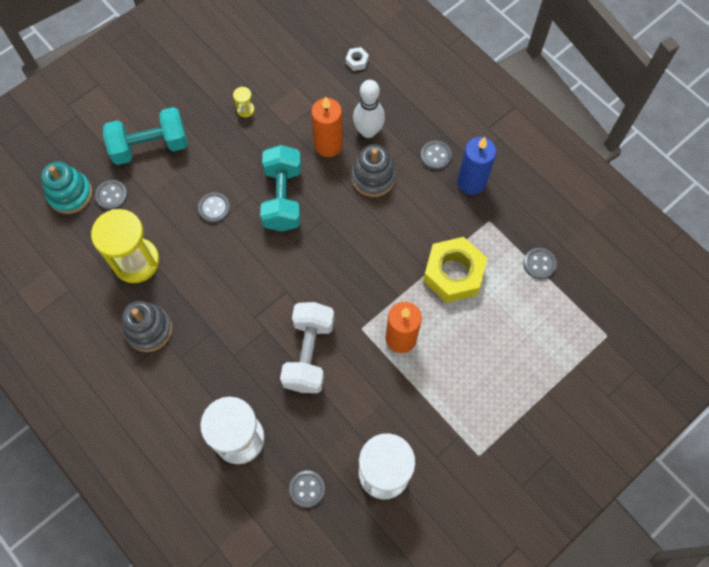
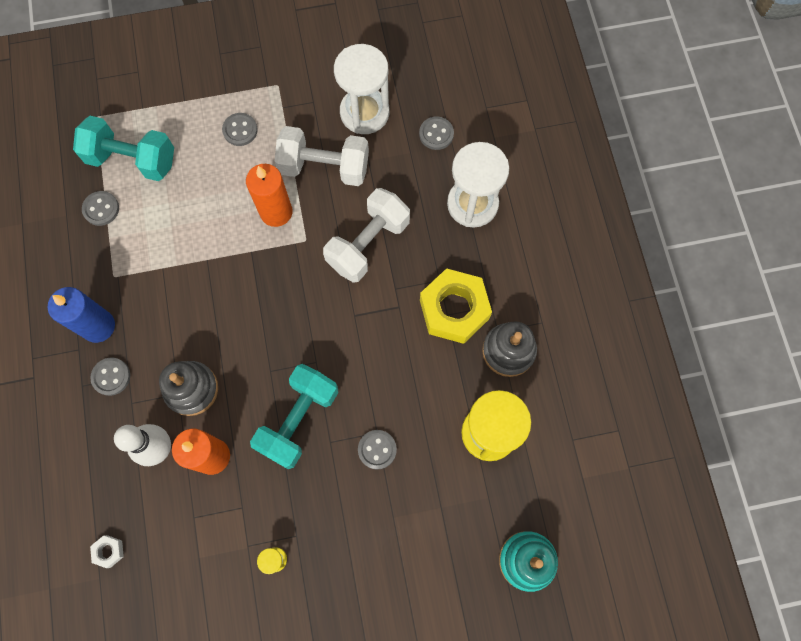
camera: 150 degrees left, 5 degrees up
(111, 195) = (481, 531): grey button -> grey button (240, 130)
(150, 146) = (408, 573): turquoise dumbbell -> turquoise dumbbell (132, 159)
(386, 400) = (324, 167): none -> white dumbbell
(453, 273) = (186, 244): yellow nut -> yellow nut (454, 310)

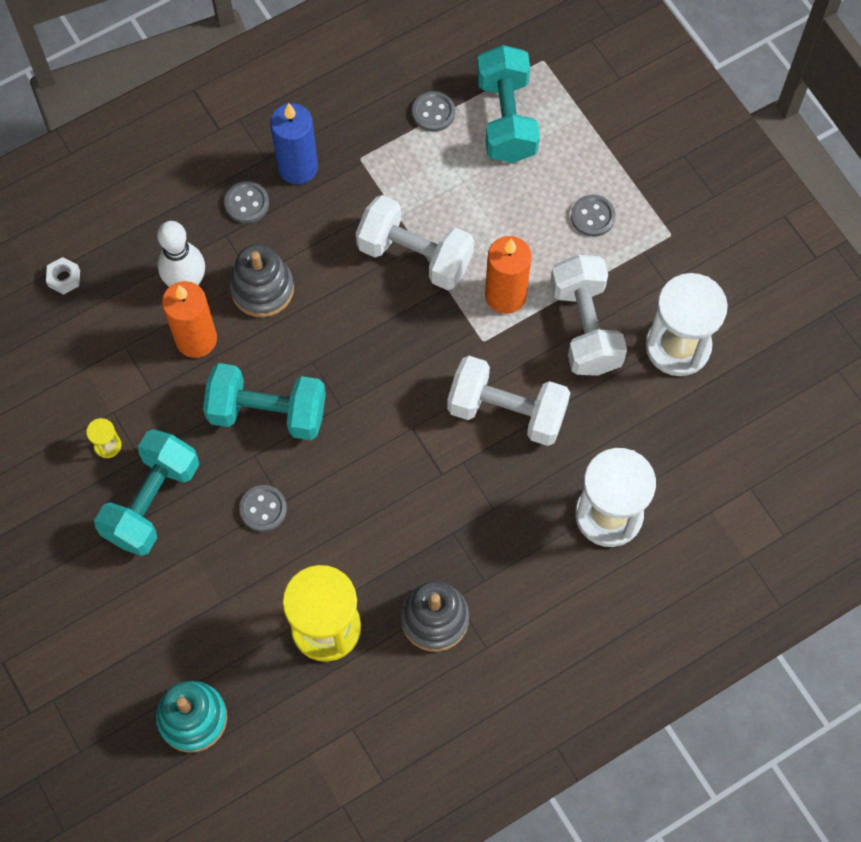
camera: 70 degrees right, 5 degrees down
(215, 264) = (415, 255): none -> white dumbbell
(338, 537) = (152, 502): none -> turquoise dumbbell
(436, 134) = (685, 440): grey button -> none
(454, 310) = (462, 538): yellow nut -> none

